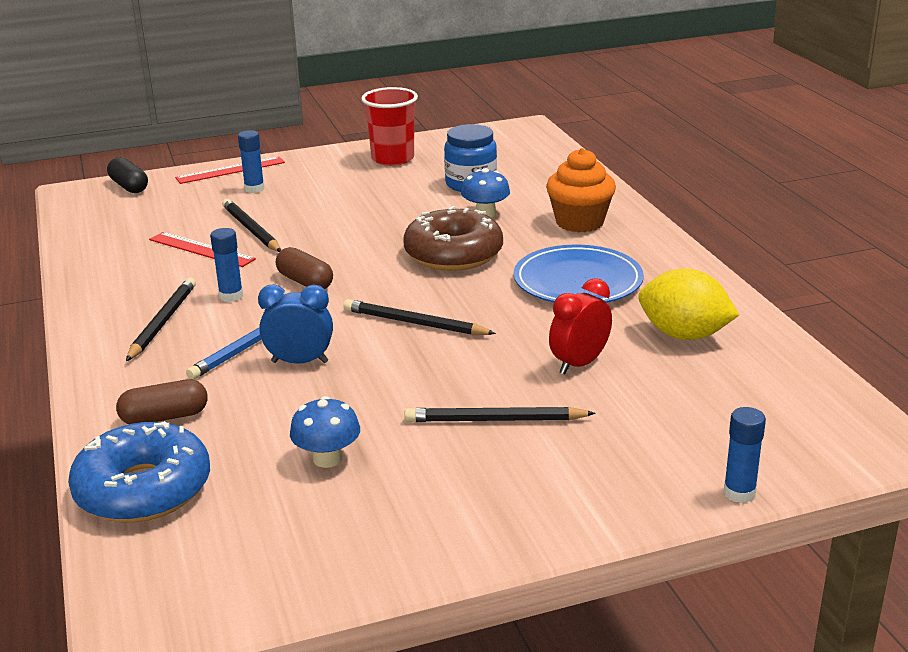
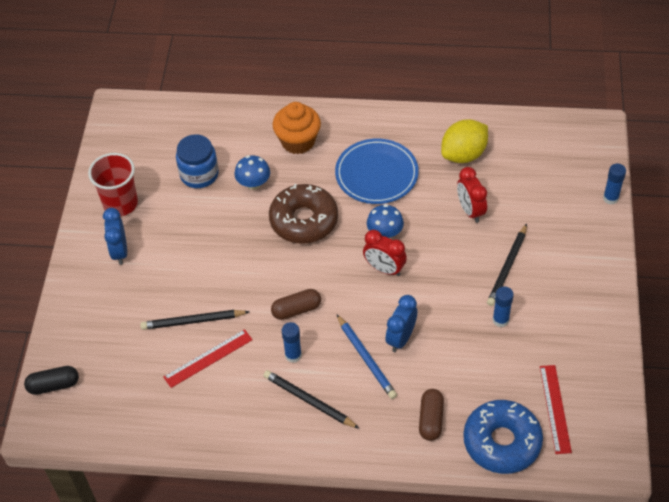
camera: 65 degrees left, 25 degrees up
(230, 170) = (68, 310): red ruler -> red ruler (555, 408)
(254, 189) = (118, 303): blue glue stick -> blue glue stick (500, 320)
(326, 173) = (120, 252): none -> blue clock
(327, 458) = (510, 351): blue mushroom -> blue mushroom (385, 233)
(415, 323) = (384, 269): black pencil -> red clock

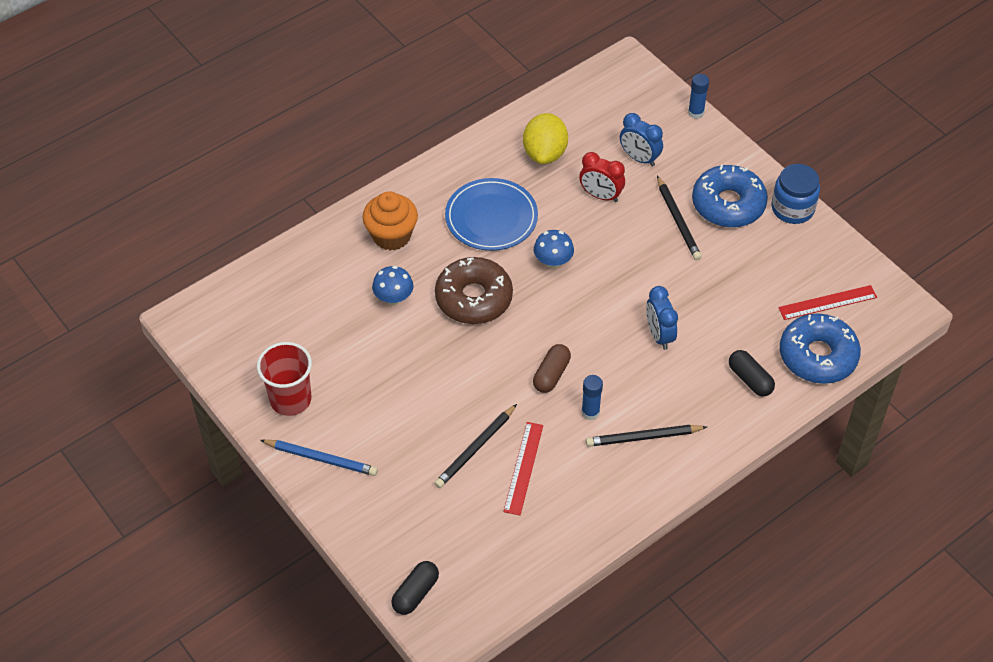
camera: 45 degrees left, 0 degrees up
(120, 252) = (340, 440): blue clock -> blue clock (639, 158)
(199, 174) = (334, 324): blue jar -> blue jar (792, 208)
(366, 358) = (650, 371): blue pencil -> blue pencil (321, 459)
(384, 269) = (585, 290): red clock -> none
(431, 419) = (750, 379): brown capsule -> black capsule
(500, 320) = (717, 265): blue glue stick -> none
(555, 408) = (827, 302): red ruler -> red ruler turned 60 degrees counterclockwise
(559, 281) = (728, 204): none -> blue donut

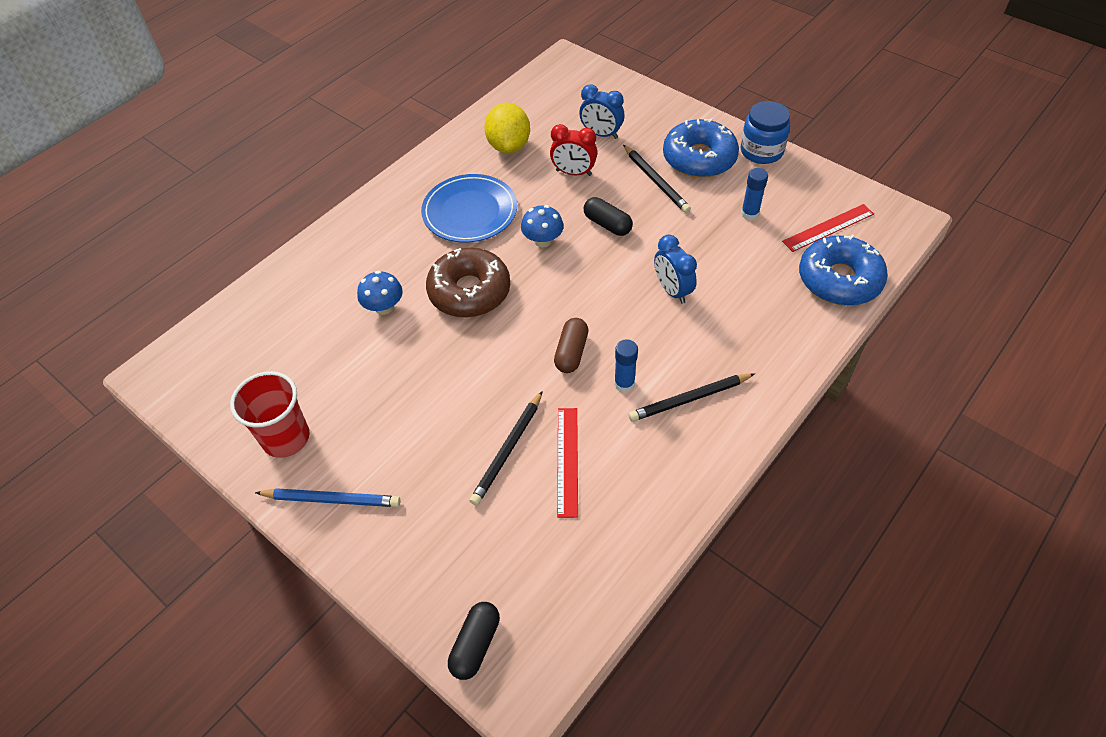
camera: 10 degrees left, 0 degrees up
(391, 236) = (370, 247): orange cupcake -> none
(696, 113) = (642, 88): blue glue stick -> blue glue stick (749, 214)
(750, 379) = (780, 316): black capsule -> black capsule (607, 224)

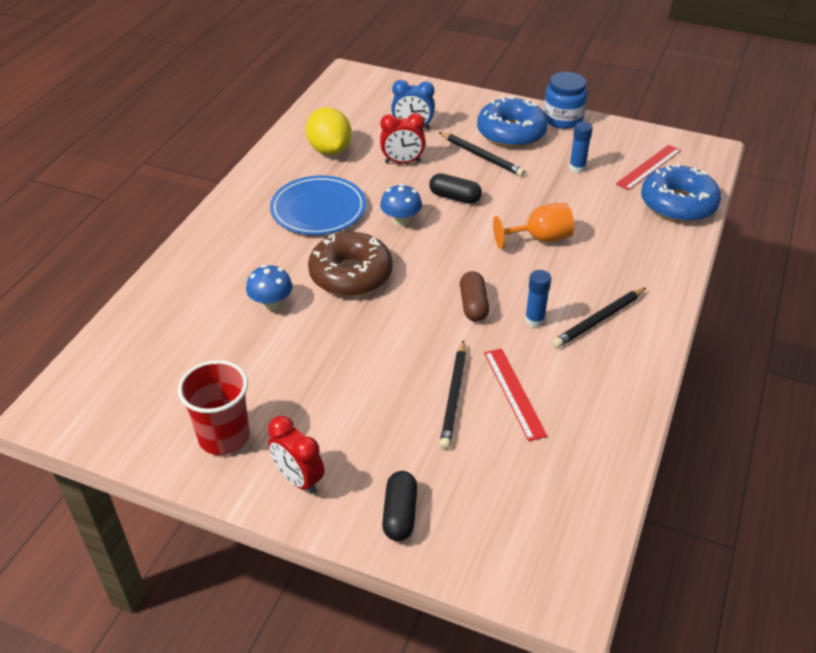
camera: 20 degrees left, 10 degrees down
(331, 499) = (298, 479): blue pencil -> red clock
(475, 645) = (505, 566): black capsule -> black capsule (400, 514)
(672, 291) = (540, 238): blue clock -> orange goblet

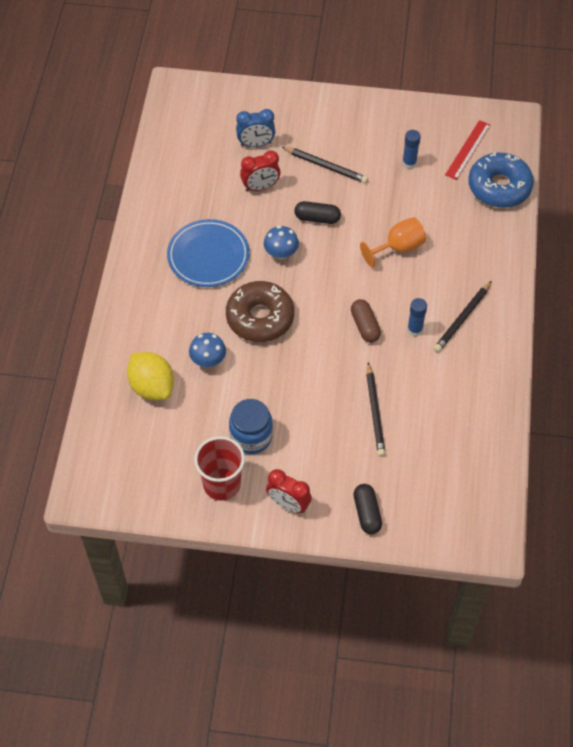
camera: 15 degrees left, 15 degrees up
(329, 150) = (192, 186): yellow lemon -> yellow lemon (152, 386)
(511, 133) = (343, 133): blue donut -> none
(514, 393) = (417, 398): red ruler -> none
(562, 119) = (383, 106): blue jar -> blue jar (251, 436)

